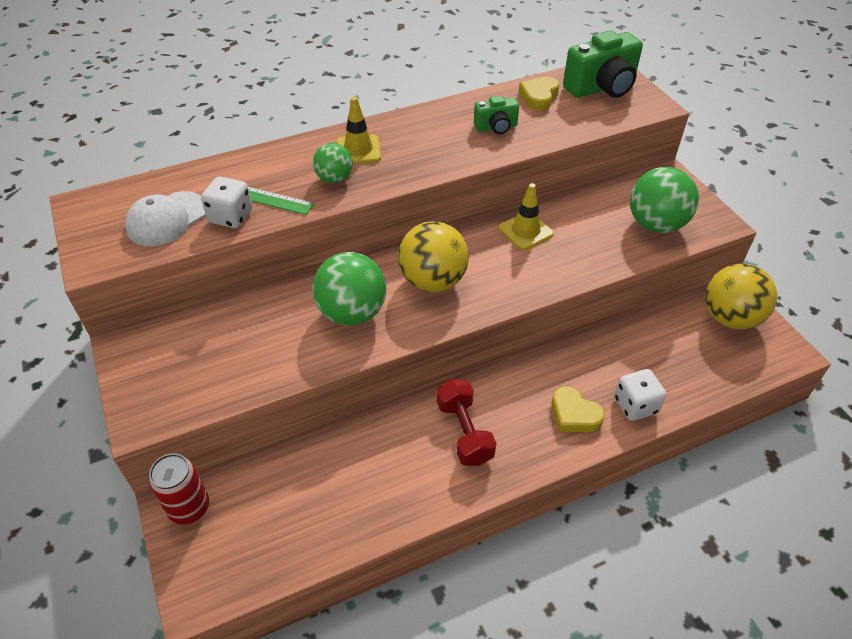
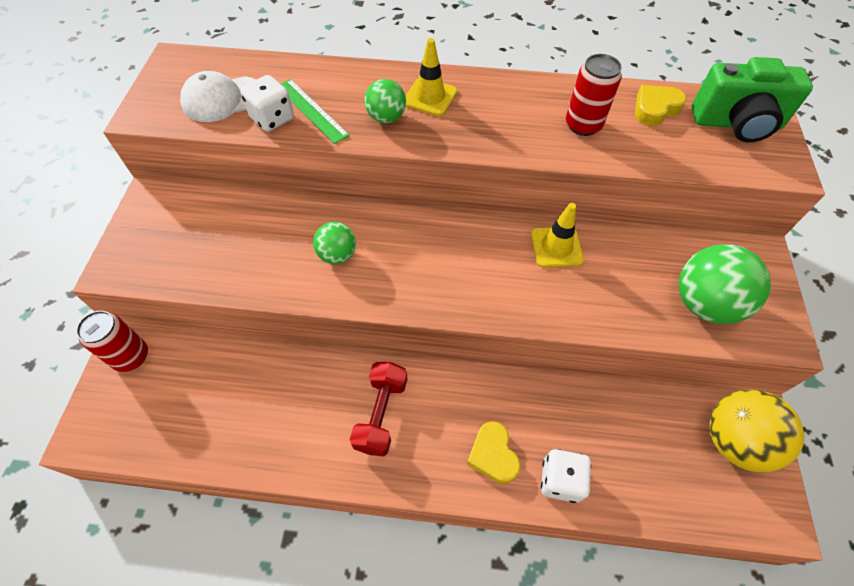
camera: 30 degrees right, 10 degrees up
(352, 313) = (337, 255): green ball -> green ball, size x0.58
(433, 281) = (430, 258): yellow ball -> none
(496, 127) = (583, 125): green camera -> red can

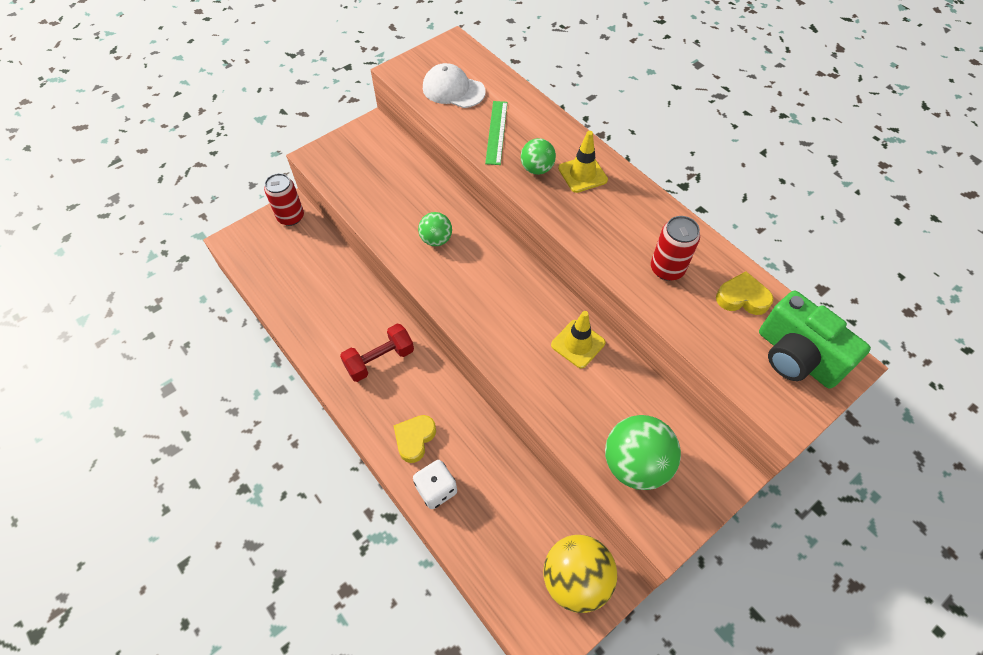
camera: 45 degrees right, 0 degrees up
(272, 118) = (467, 122): white dice -> none

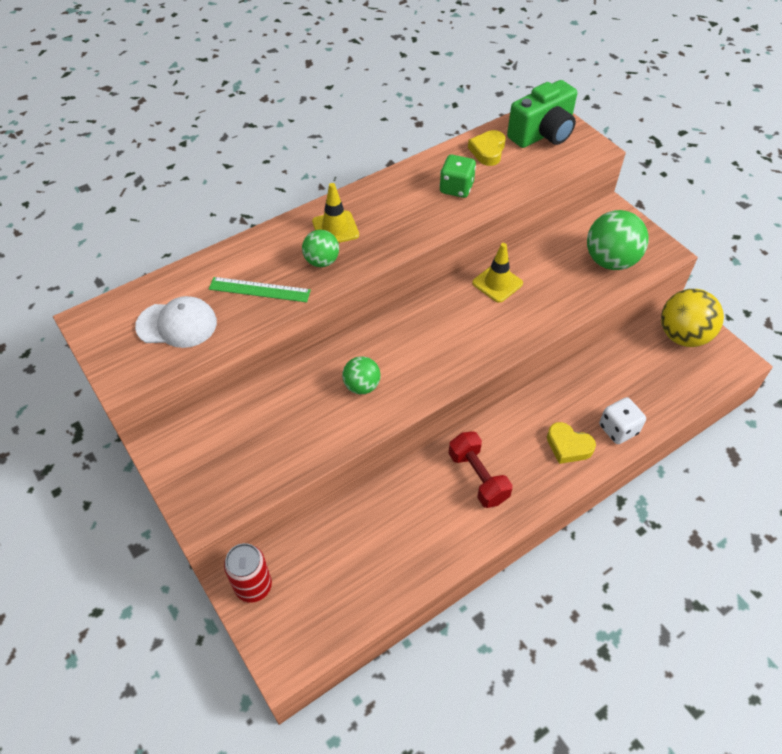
camera: 85 degrees left, 5 degrees down
(453, 90) = (177, 324): white cap -> white cap turned 120 degrees counterclockwise
(667, 269) = (456, 188): red can -> green dice

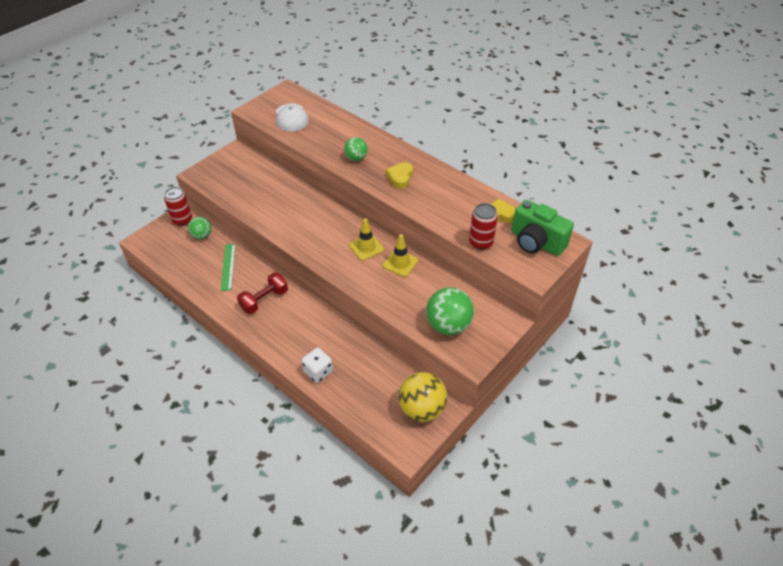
camera: 75 degrees right, 5 degrees down
(259, 289) = (325, 140): green ruler -> green ruler (228, 267)
(335, 228) = (387, 158): yellow traffic cone -> yellow traffic cone (366, 247)
(362, 386) = (293, 214): green ball -> green ball (202, 235)
(456, 188) = (449, 205): green dice -> none
(533, 177) = (480, 242): none -> red can
(568, 446) = (297, 344): yellow heart -> yellow heart (400, 177)

